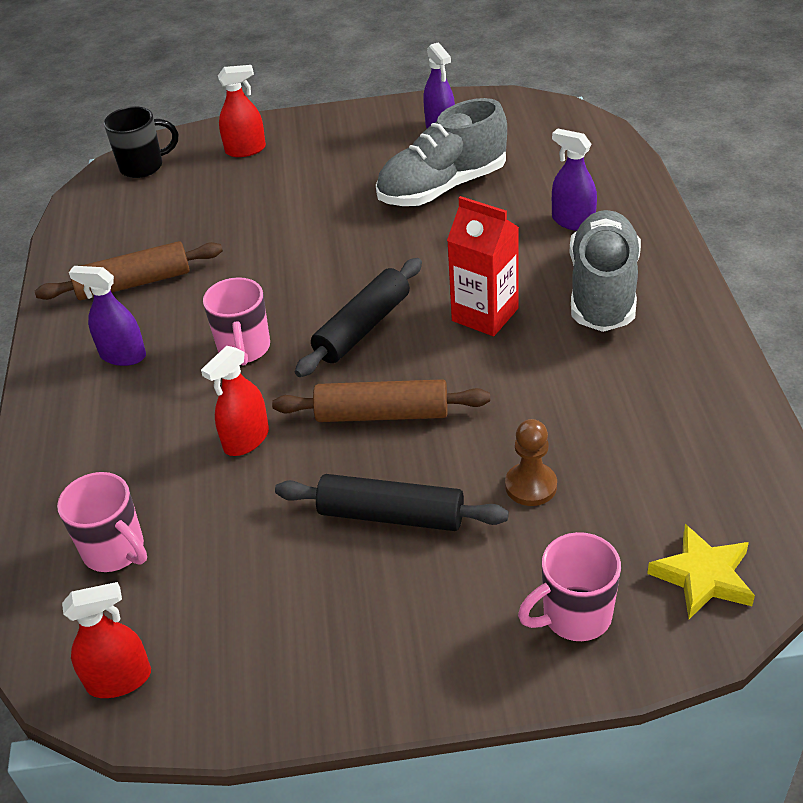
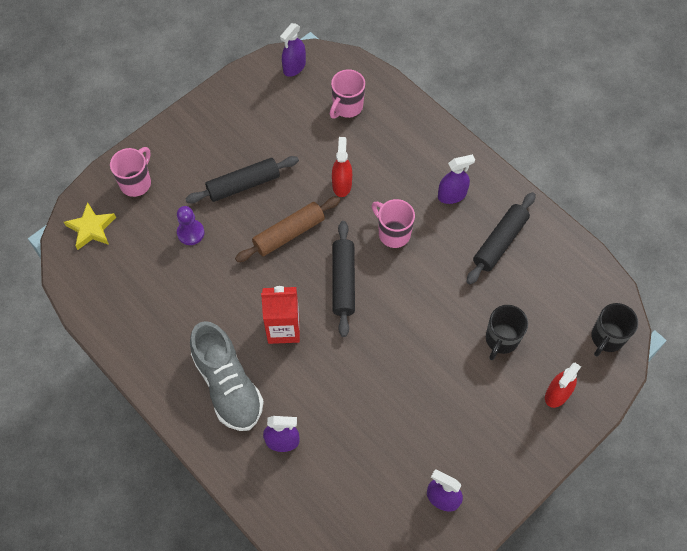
camera: 140 degrees right, 20 degrees up
(115, 551) = (347, 107): pink mug -> pink mug turned 60 degrees counterclockwise
(119, 679) = (294, 67): red spray bottle -> purple spray bottle
(133, 283) = (500, 242): brown rolling pin -> black rolling pin
(246, 205) = (501, 340): none -> black mug
(442, 187) = (390, 429): grey shoe -> none
(531, 486) = (190, 233): brown pawn -> purple pawn

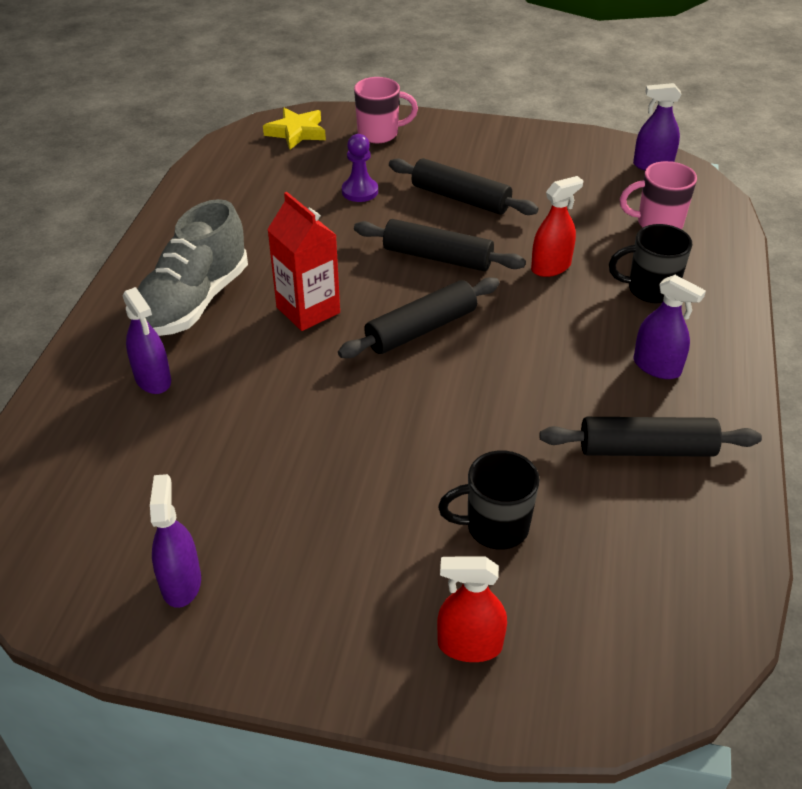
camera: 55 degrees right, 20 degrees down
(289, 233) = (437, 257): brown rolling pin -> black rolling pin
(393, 233) = (537, 340): pink mug -> none
(606, 338) = (633, 666): black mug -> black mug (650, 290)

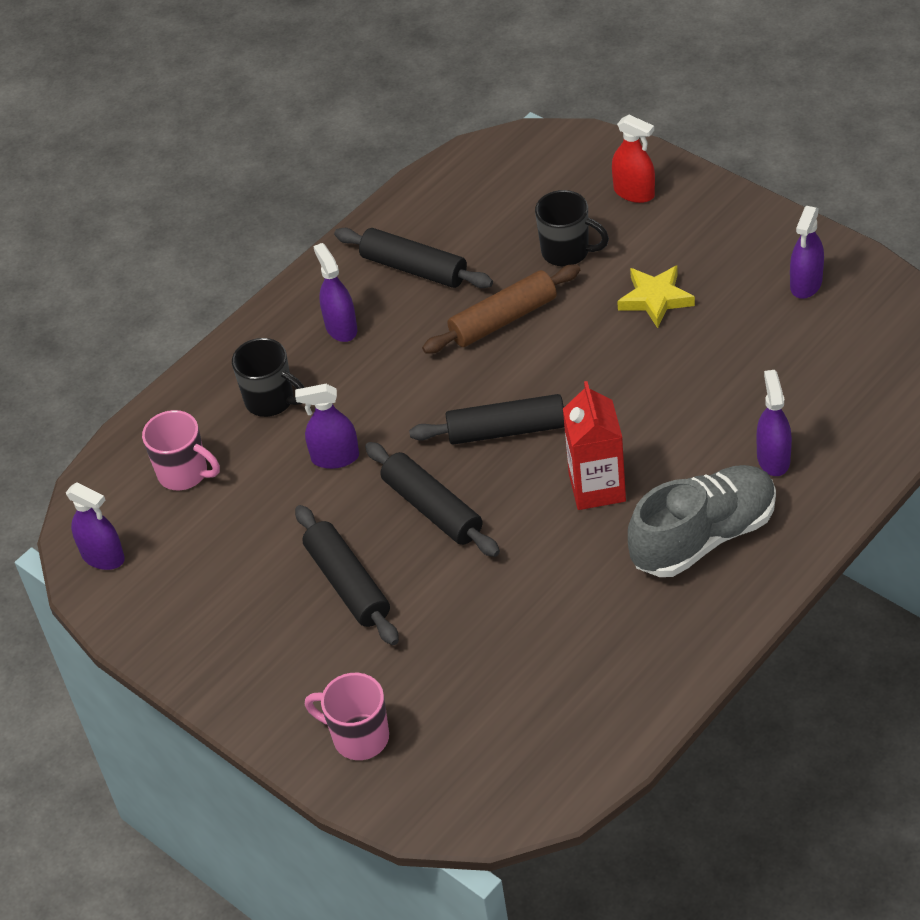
camera: 145 degrees left, 5 degrees up
(296, 132) = (459, 783): yellow star -> yellow star (655, 299)
(360, 191) = (448, 637): purple pawn -> none
(505, 426) = (503, 319): none -> brown rolling pin
(551, 267) = (335, 457): red spray bottle -> purple spray bottle

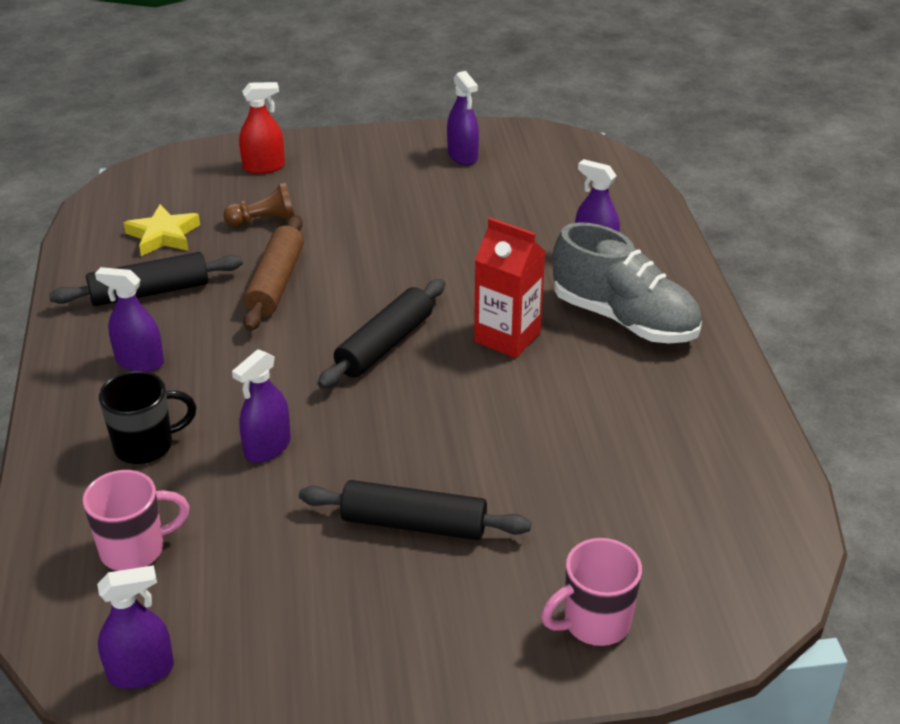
camera: 55 degrees left, 10 degrees down
(432, 508) = (404, 428): black rolling pin -> none
(567, 252) = (265, 221): black mug -> brown pawn
(655, 299) = (374, 213): yellow star -> yellow star (163, 235)
(703, 537) = (624, 319): grey shoe -> grey shoe turned 120 degrees clockwise

